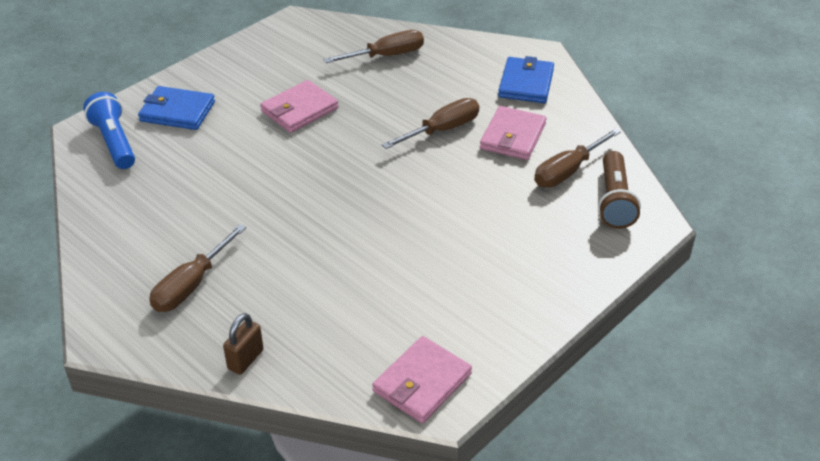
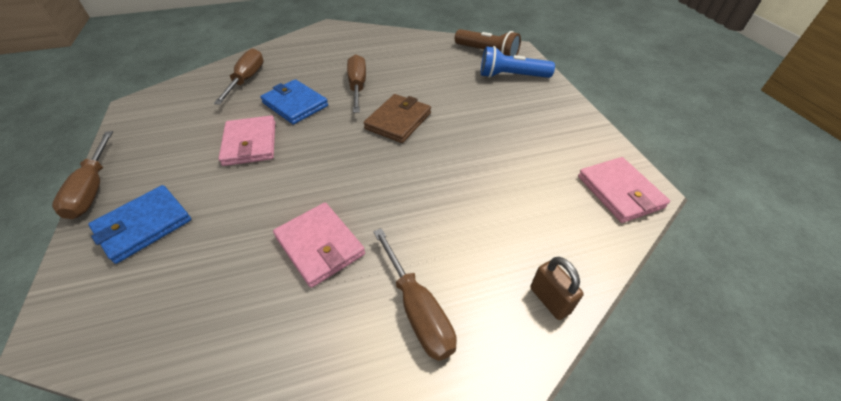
camera: 60 degrees left, 5 degrees up
(114, 142) = (119, 302): blue flashlight -> blue flashlight (511, 76)
(407, 183) = (398, 121): none -> brown wallet
(513, 136) = (395, 63): pink wallet -> pink wallet (320, 245)
(526, 83) = (350, 41): blue wallet -> blue wallet (295, 104)
(568, 171) = (447, 57): brown screwdriver -> brown screwdriver (93, 188)

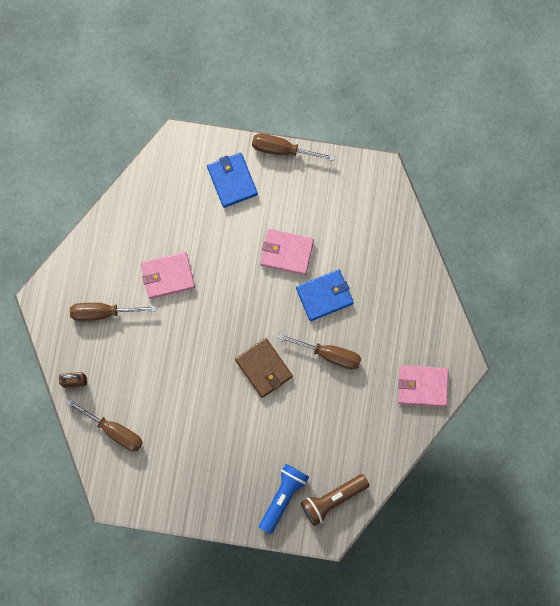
camera: 115 degrees right, 30 degrees up
(246, 80) = (383, 264): brown screwdriver -> brown screwdriver (114, 430)
(619, 192) = (119, 479): pink wallet -> pink wallet (422, 386)

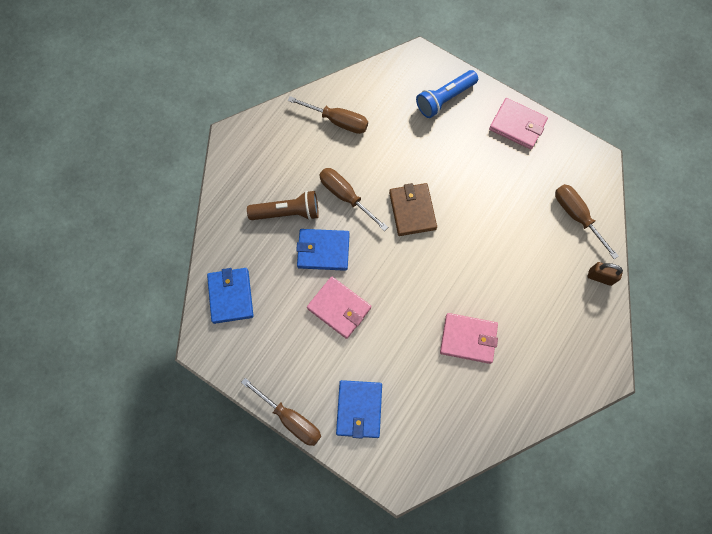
camera: 155 degrees left, 5 degrees down
(103, 312) = (548, 331): brown screwdriver -> brown screwdriver (337, 121)
(332, 499) = (402, 80): brown flashlight -> brown flashlight (287, 212)
(382, 221) = (231, 296): none -> blue wallet
(422, 386) = (277, 134): pink wallet -> pink wallet (517, 125)

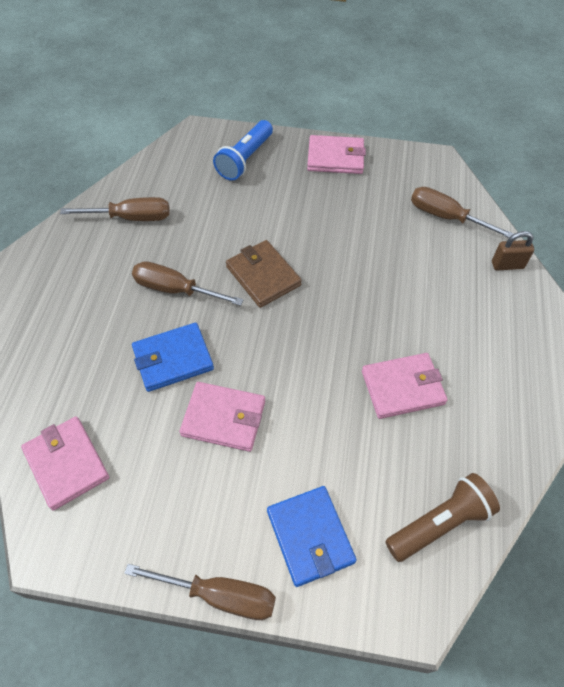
camera: 25 degrees left, 15 degrees down
(231, 296) = (66, 464): blue wallet -> pink wallet
(287, 212) = (108, 334): brown flashlight -> brown flashlight (440, 523)

